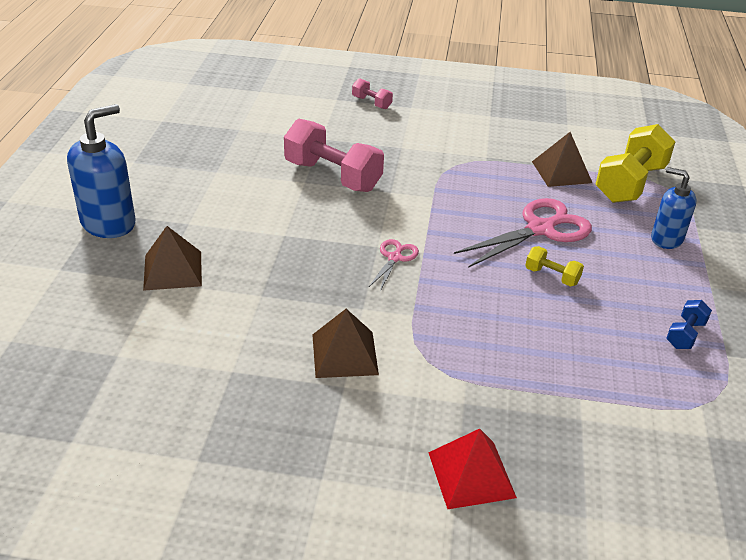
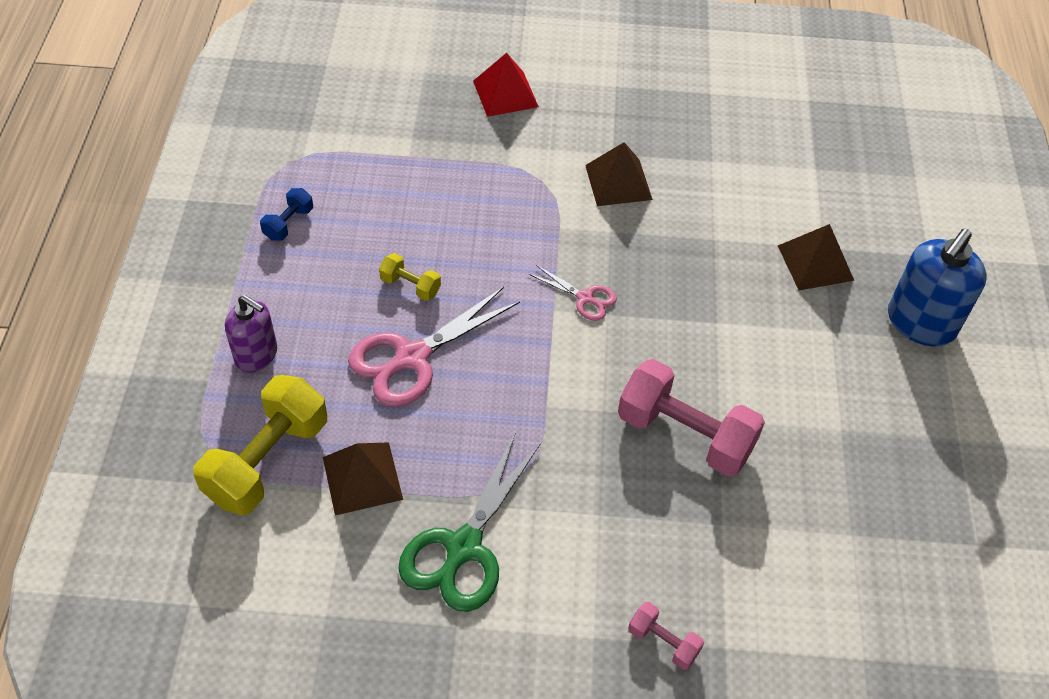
camera: 175 degrees right, 15 degrees up
(395, 258) = (585, 298): pink scissors -> pink scissors turned 75 degrees counterclockwise
(489, 140) = (463, 548): none -> green scissors
(666, 239) = (256, 355): blue soap dispenser -> purple soap dispenser

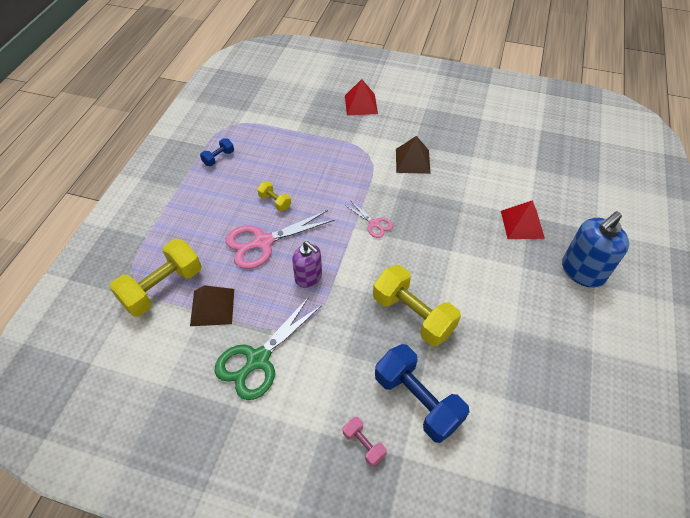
camera: 15 degrees right, 0 degrees up
(256, 355) = (177, 227): purple soap dispenser -> purple soap dispenser (308, 277)
(685, 434) = (413, 315): pink dumbbell -> yellow dumbbell
(725, 562) = (417, 400): none -> blue dumbbell
(815, 263) = (522, 224): brown pyramid -> red pyramid

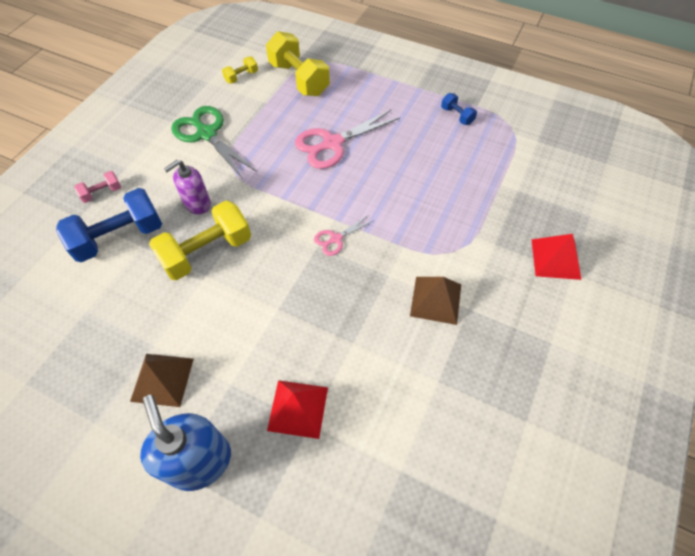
camera: 100 degrees right, 5 degrees up
(212, 307) = (269, 108): brown pyramid -> brown pyramid (162, 379)
(262, 242) = (332, 144): pink scissors -> pink scissors turned 105 degrees counterclockwise
(275, 202) = (385, 156): yellow dumbbell -> yellow dumbbell (241, 77)
(308, 277) = (280, 174): purple soap dispenser -> purple soap dispenser (197, 204)

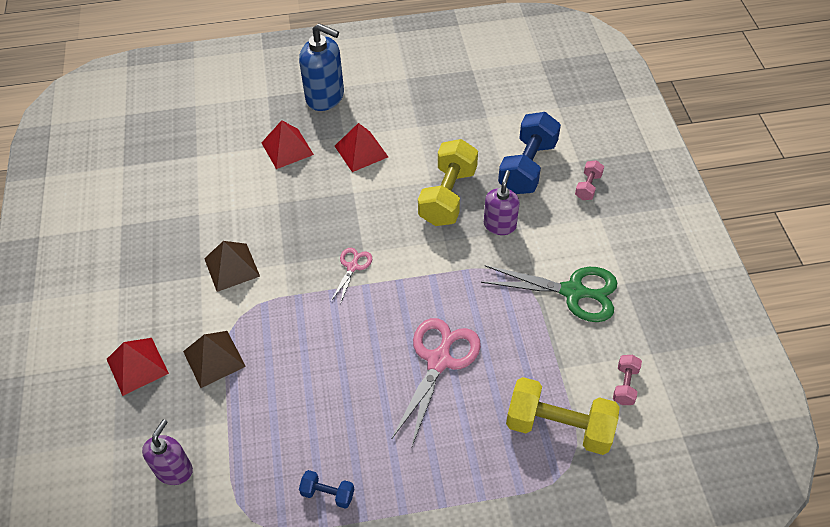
camera: 145 degrees right, 5 degrees down
(162, 379) = (390, 115): brown pyramid -> brown pyramid (214, 359)
(231, 351) = (361, 151): none -> red pyramid
(241, 77) = (625, 385): yellow dumbbell -> pink dumbbell
(551, 175) = (174, 470): none -> purple soap dispenser

